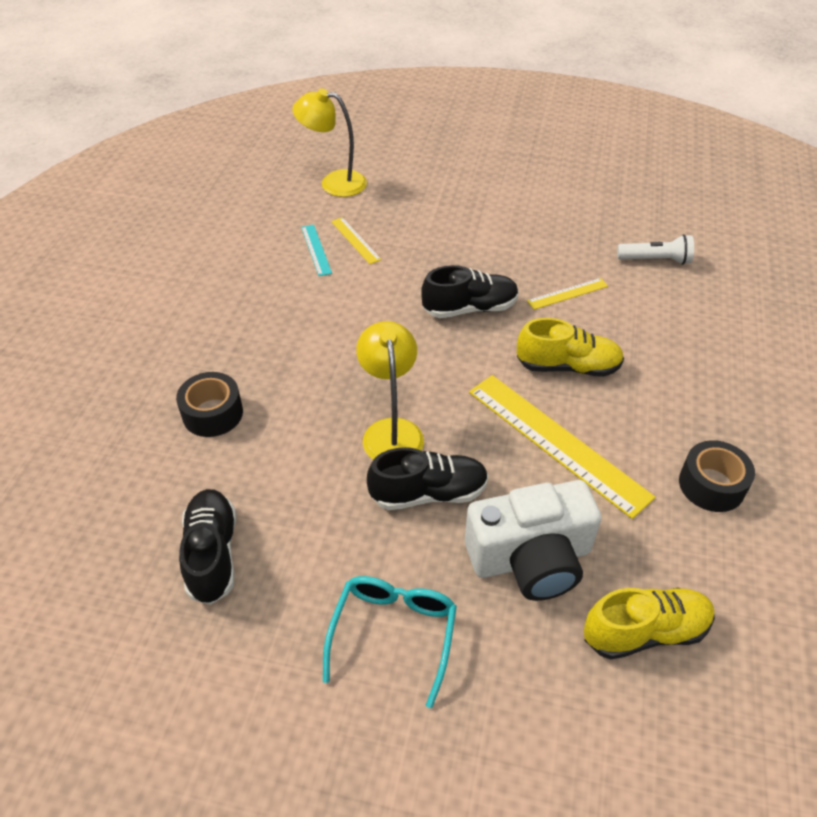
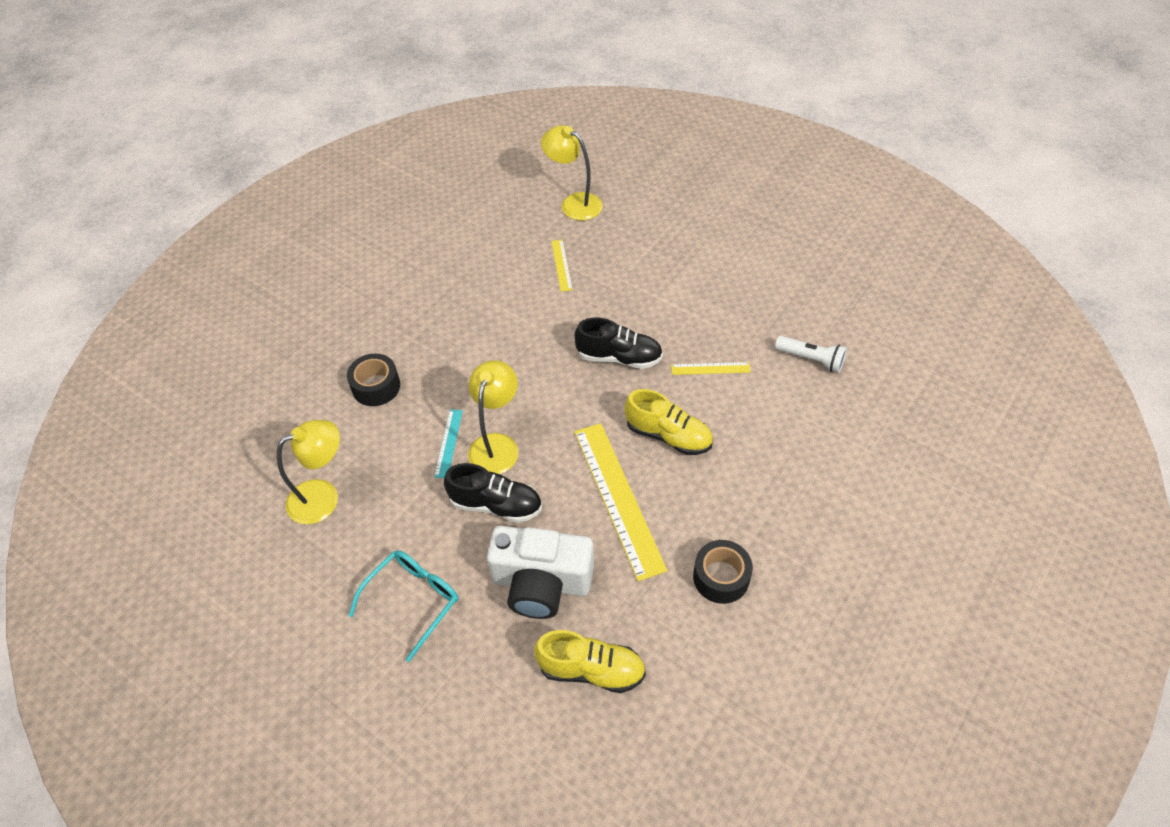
camera: 25 degrees right, 5 degrees up
(212, 554) = (323, 497): black shoe -> yellow lamp
(316, 250) = (525, 265): turquoise ruler -> turquoise ruler (448, 443)

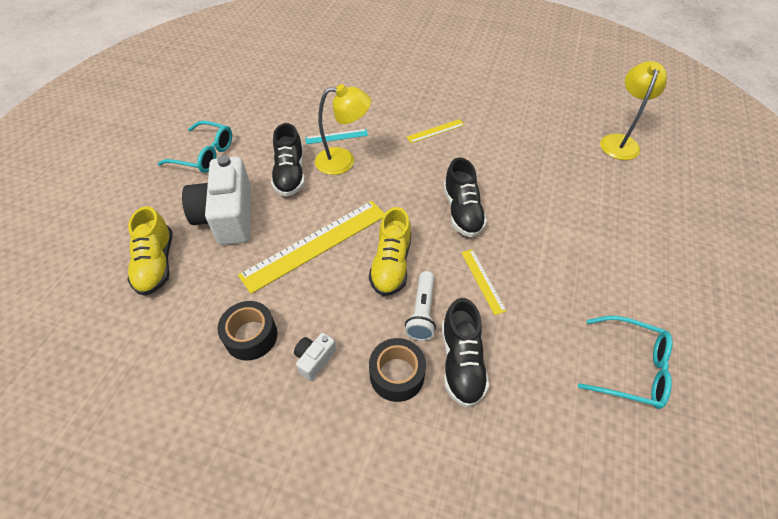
camera: 70 degrees right, 0 degrees up
(323, 497) = (276, 94): yellow lamp -> none
(376, 387) = (371, 90): black tape -> black tape (397, 375)
(561, 265) = (542, 151): yellow ruler -> yellow ruler (435, 131)
(761, 524) = (315, 359): none -> white camera
(791, 411) = (461, 362): none -> black shoe
(811, 359) = (540, 369): white flashlight -> white flashlight (422, 312)
(822, 302) = (630, 368): none -> turquoise glasses

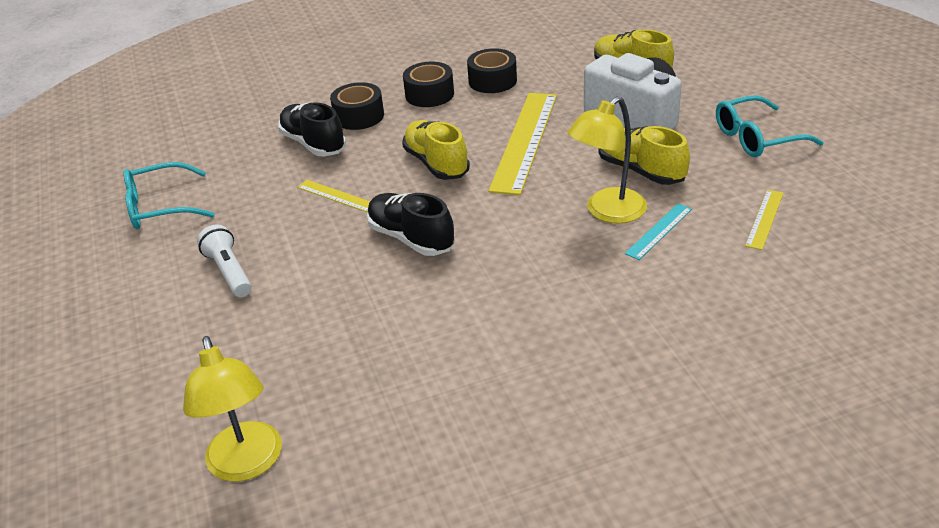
camera: 145 degrees right, 15 degrees down
(290, 174) = (640, 170): black shoe -> yellow shoe
(315, 359) = (429, 94): white camera -> black tape
(422, 312) = (374, 152): white flashlight -> white flashlight (229, 272)
(435, 131) = (547, 311): yellow ruler -> yellow ruler (764, 219)

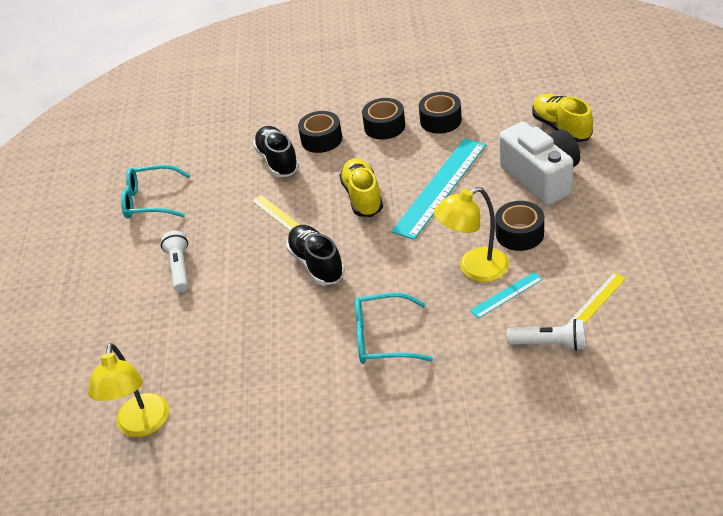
camera: 20 degrees right, 5 degrees up
(525, 141) = (440, 187): yellow ruler -> turquoise ruler
(640, 170) = (519, 234): yellow shoe -> black tape
(736, 270) = (549, 344): none -> white flashlight
(757, 138) = (633, 218): turquoise glasses -> turquoise glasses (383, 338)

